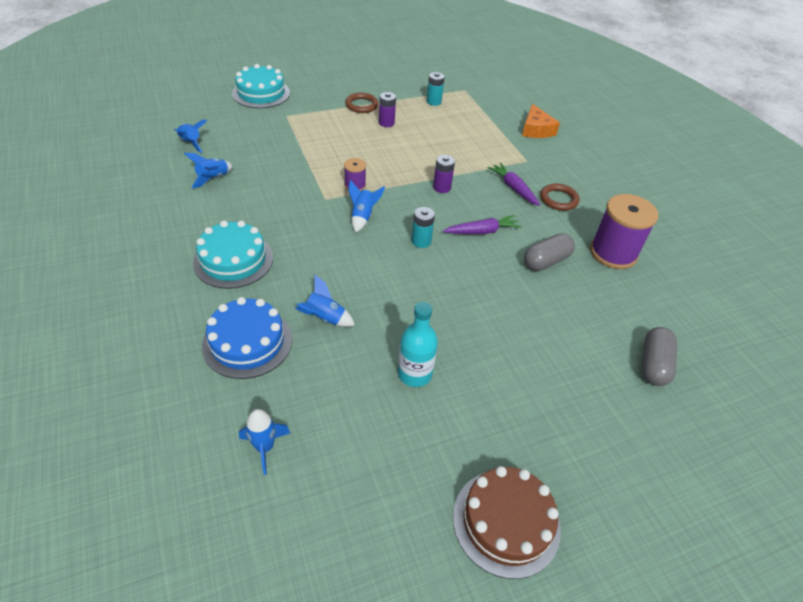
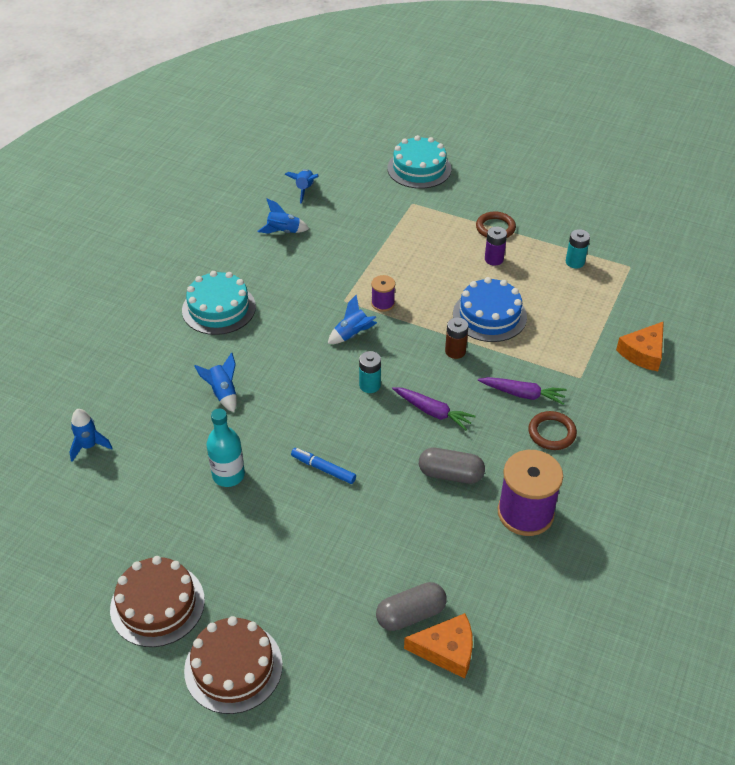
camera: 50 degrees right, 0 degrees up
(247, 342) = (157, 374): blue cake -> blue cake (489, 315)
(442, 187) = (455, 351): purple battery -> brown battery
(471, 316) = (324, 469): none -> blue marker
(513, 188) = (522, 394): purple carrot -> purple carrot turned 90 degrees clockwise
(622, 510) = (233, 667): none -> brown cake
(700, 368) = (447, 650): none -> orange cheese

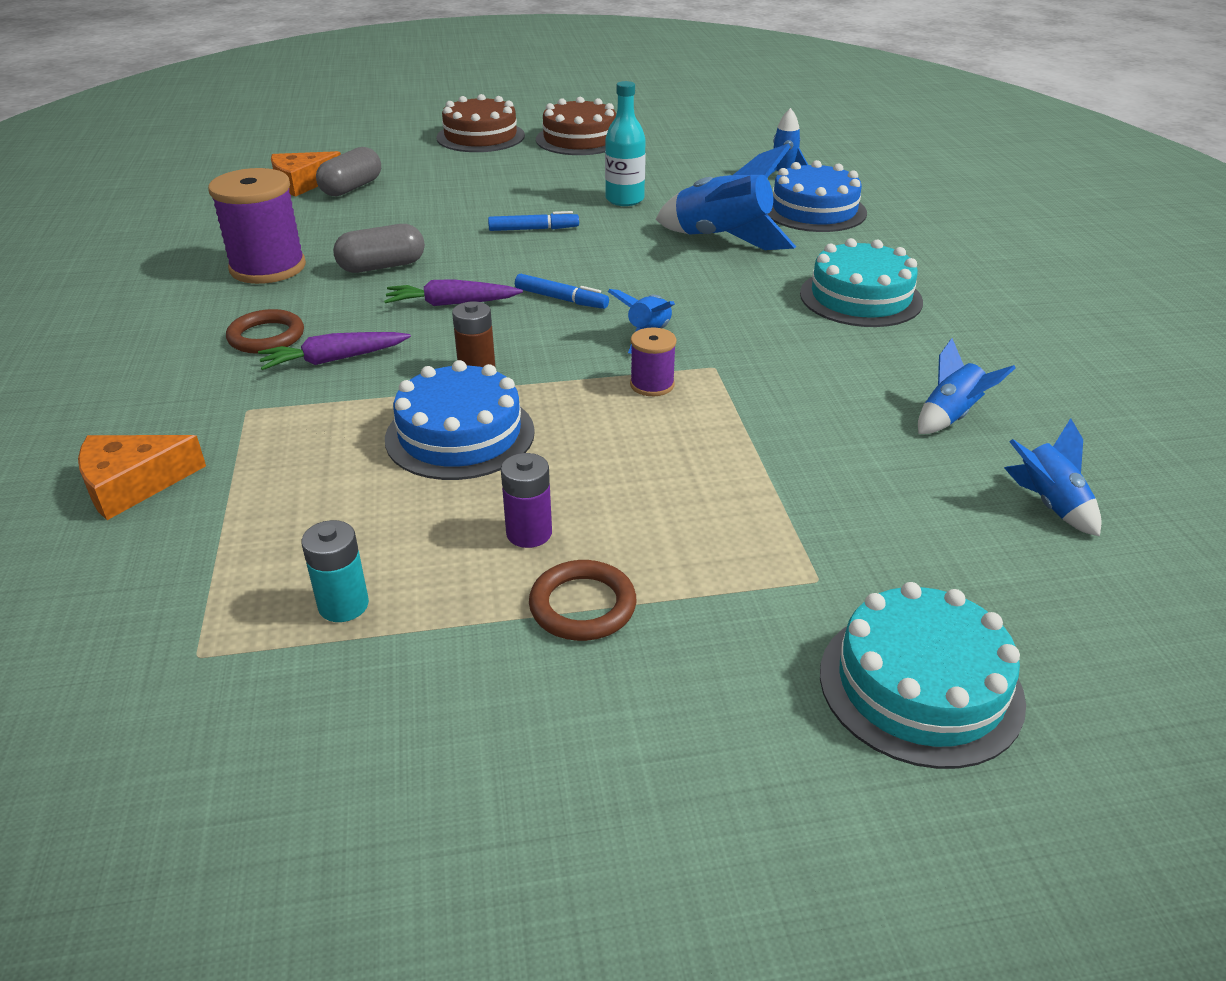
camera: 145 degrees right, 10 degrees down
(130, 394) = (814, 210): none -> blue cake
(223, 393) = (722, 239): blue rocket -> blue rocket, size x1.84
(370, 385) = (560, 299): turquoise battery -> blue marker
(643, 353) = (132, 484): orange cheese -> orange cheese turned 120 degrees counterclockwise

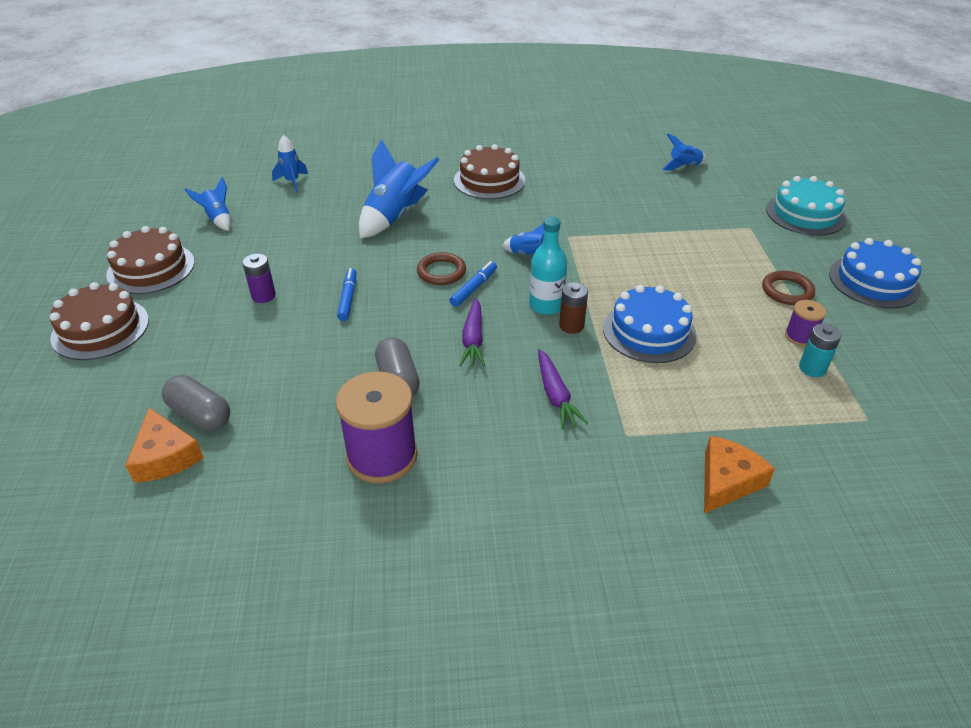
camera: 85 degrees left, 5 degrees up
(132, 484) = (727, 481): orange cheese -> orange cheese turned 120 degrees counterclockwise
(266, 337) = (517, 439): brown ring -> brown ring (441, 272)
(529, 533) = (737, 306): purple battery -> purple battery (263, 296)
(624, 199) = (306, 252): turquoise bottle -> turquoise bottle (546, 305)
(652, 385) = (589, 258): purple spool -> purple spool (800, 336)
(814, 210) = (359, 178): blue cake -> blue cake (874, 281)
(860, 297) = (489, 180): turquoise cake -> brown cake
(950, 417) = (617, 176): blue rocket -> blue rocket (218, 219)

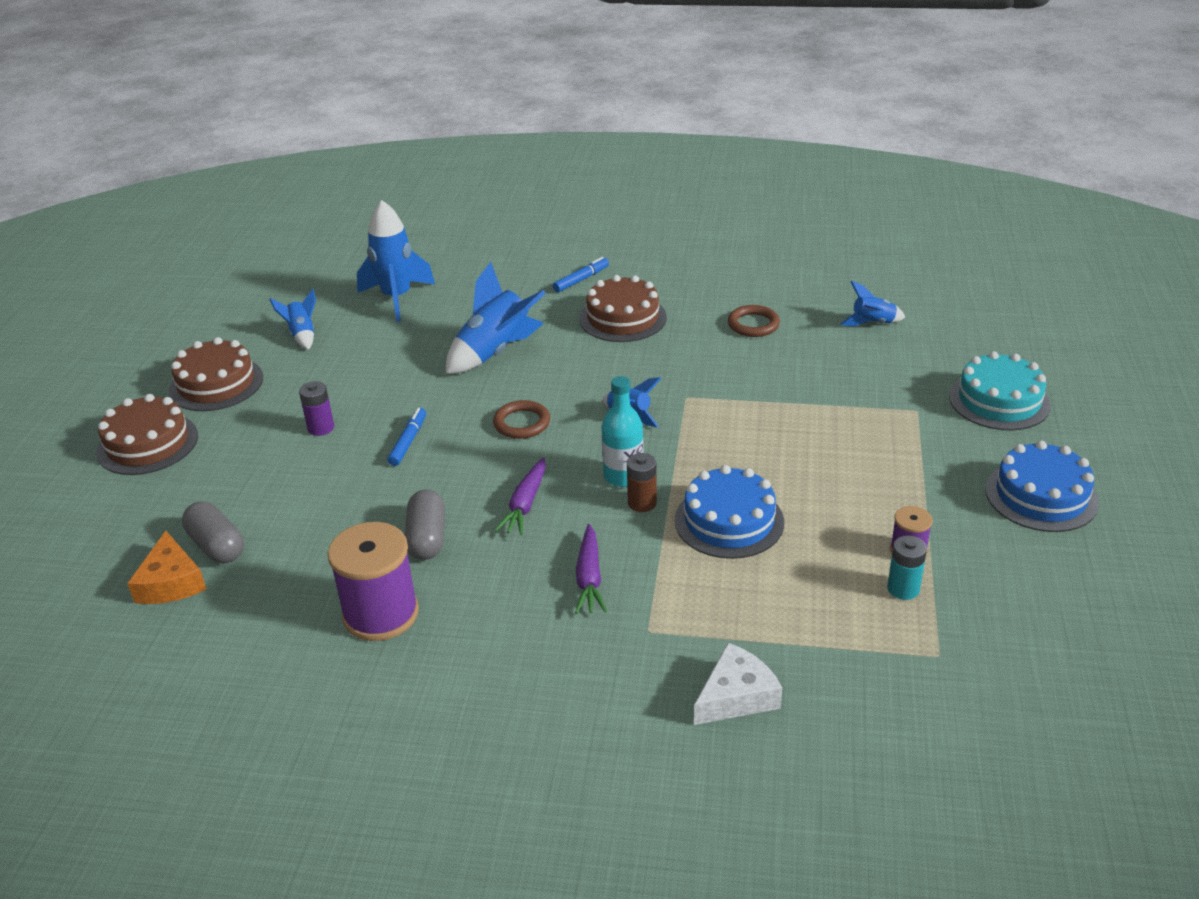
camera: 15 degrees right, 5 degrees down
(292, 182) = (397, 298): blue rocket -> blue rocket, size x1.84
(473, 288) = (550, 446): blue marker -> blue marker (581, 280)
(727, 481) = (736, 696): orange cheese -> white cheese
(787, 291) = (922, 494): brown ring -> brown ring (753, 324)

